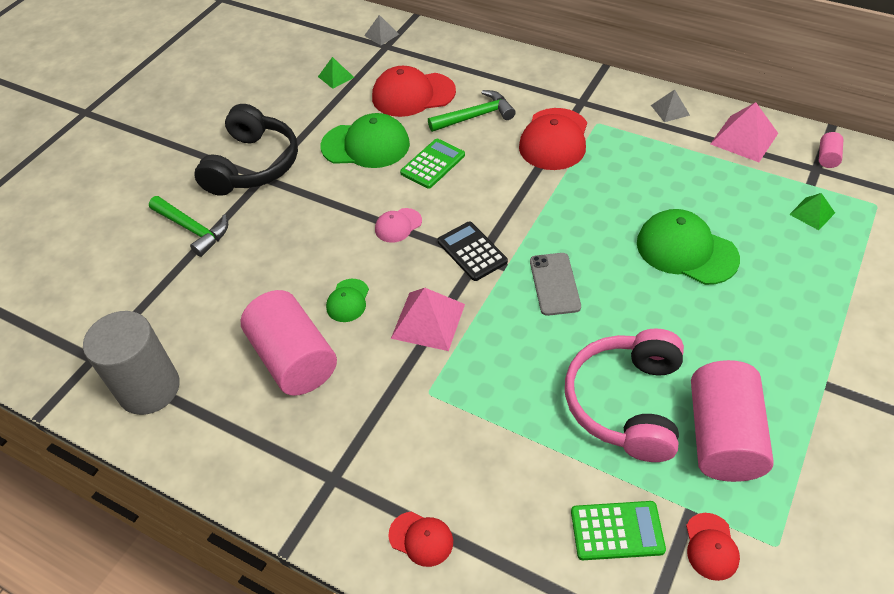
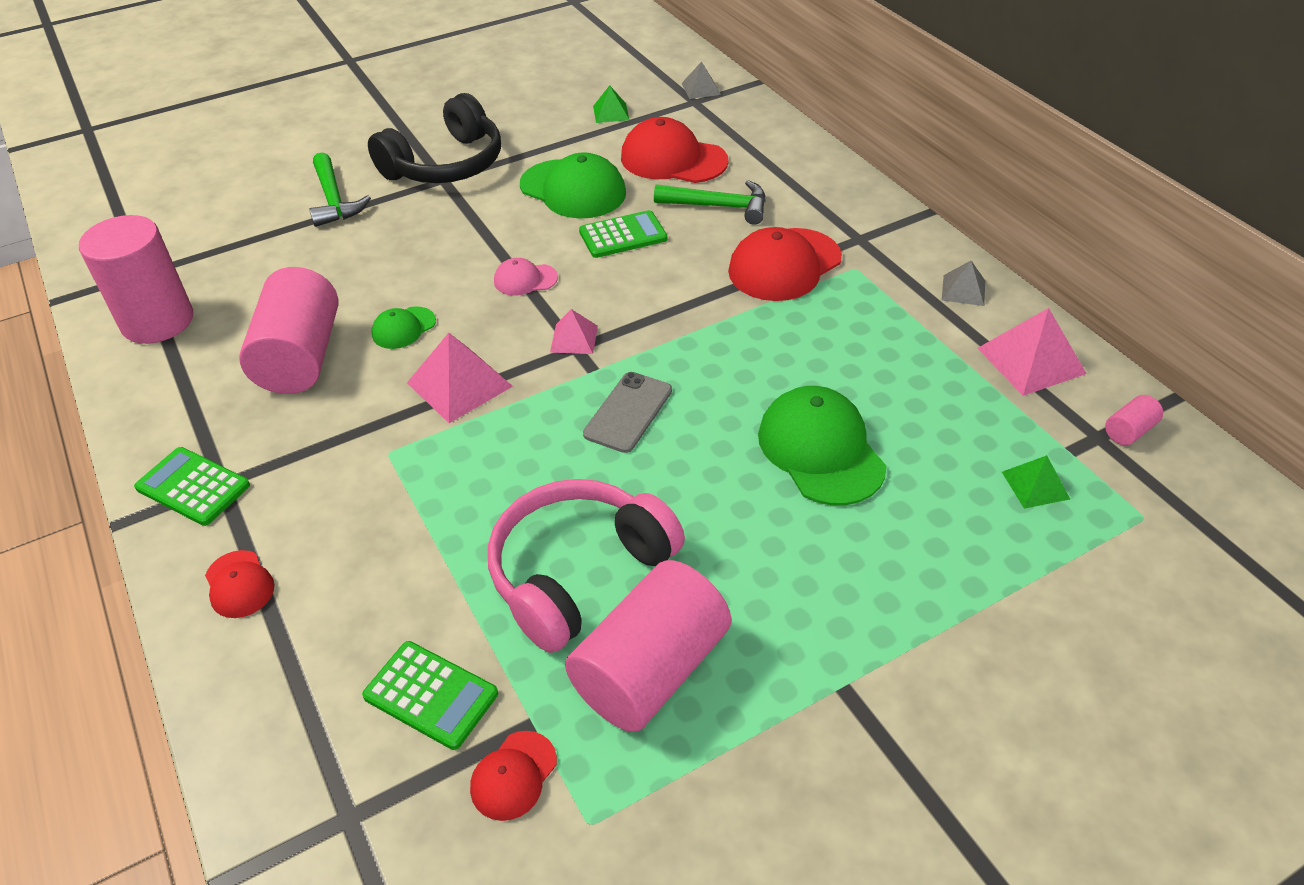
camera: 30 degrees right, 5 degrees down
(149, 388) = (158, 321): grey cylinder -> pink cylinder
(314, 493) = (193, 487): none -> green calculator
(472, 251) = (574, 339): black calculator -> pink pyramid

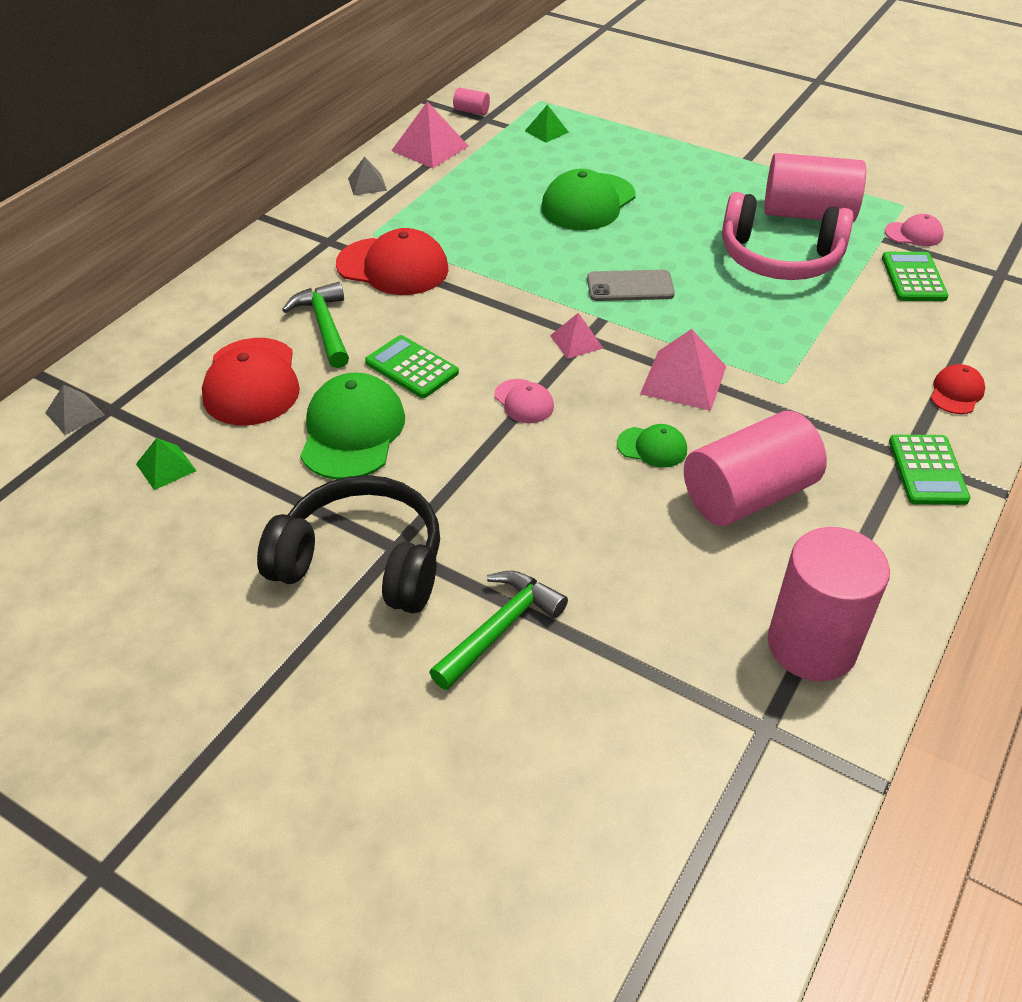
camera: 120 degrees left, 0 degrees up
(513, 775) = (914, 234): red cap -> pink cap

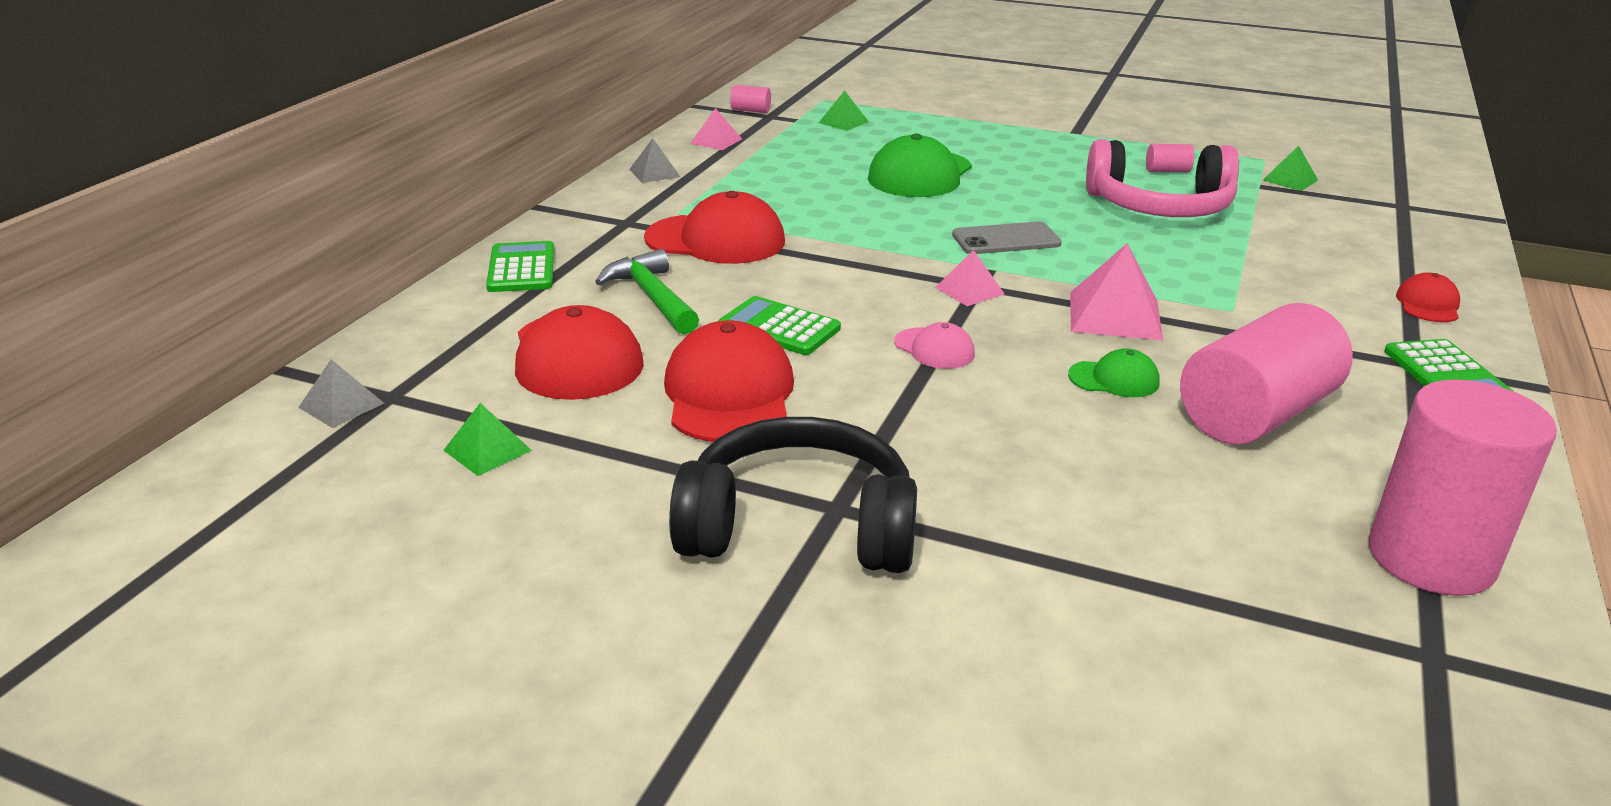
camera: 10 degrees left, 15 degrees down
(352, 431) = (729, 394): green cap -> red cap
(430, 148) = (716, 141): pink pyramid -> pink pyramid, size x0.58
(500, 629) = (1021, 582): green hammer -> none
(807, 214) = (1167, 171): pink cylinder -> pink cylinder, size x0.41
(913, 278) = (1314, 214): green calculator -> green calculator (521, 268)
(914, 234) = (1290, 180): pink cap -> green pyramid

